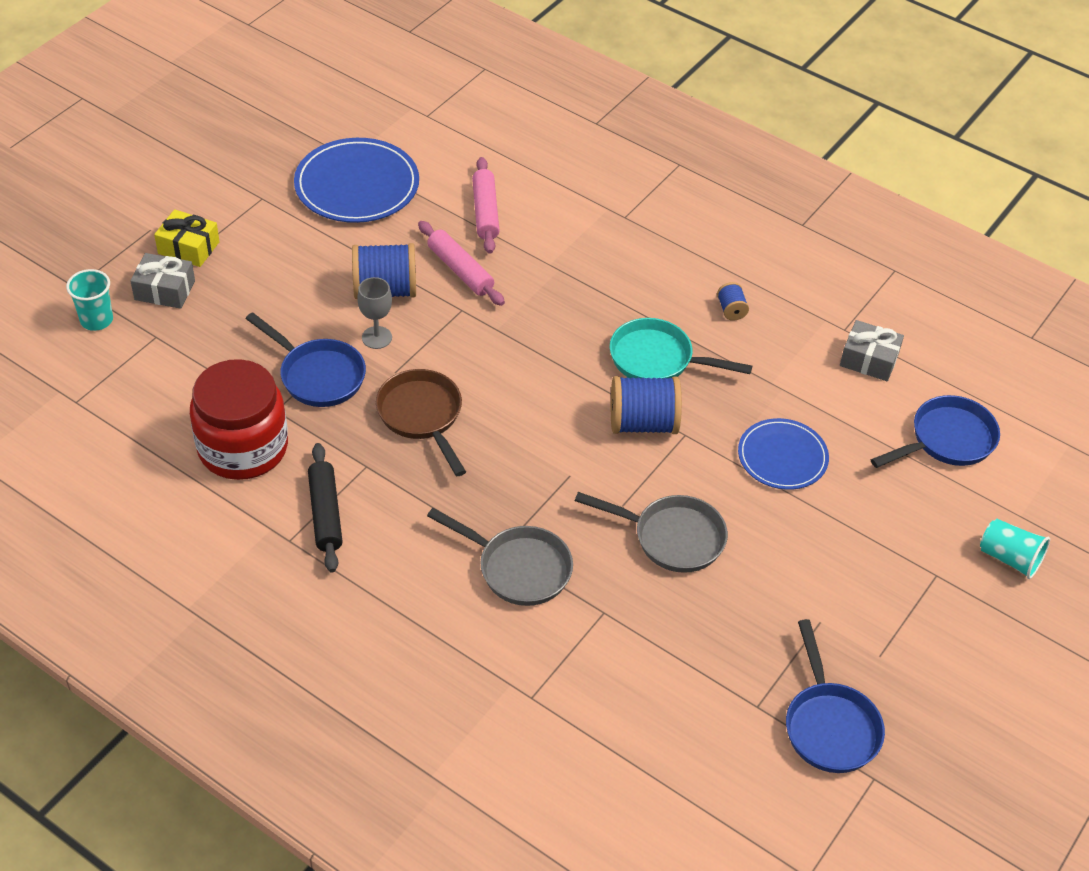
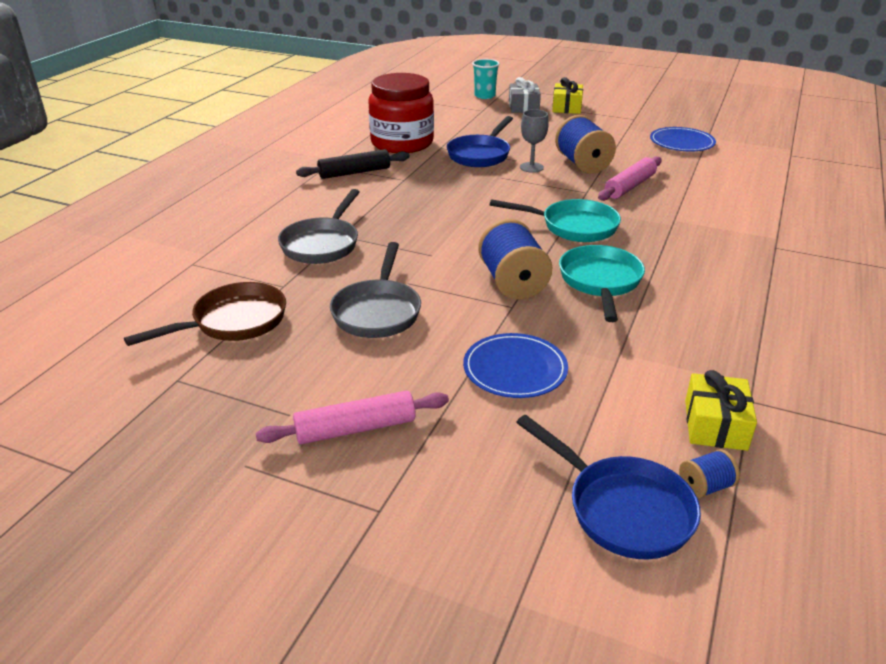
camera: 80 degrees right, 15 degrees down
(357, 185) = (681, 142): blue plate -> blue plate, size x0.64
(422, 416) = (462, 191): brown pan -> brown pan (233, 322)
(485, 212) = (707, 188): pink rolling pin -> pink rolling pin (355, 428)
(541, 345) = (573, 226): none -> turquoise pan
(731, 310) = (706, 317): blue spool -> blue spool (705, 487)
(829, 725) = (148, 432): blue pan -> none
(869, 360) = (715, 425): grey gift -> yellow gift
(1009, 558) = (430, 592): turquoise cup -> none

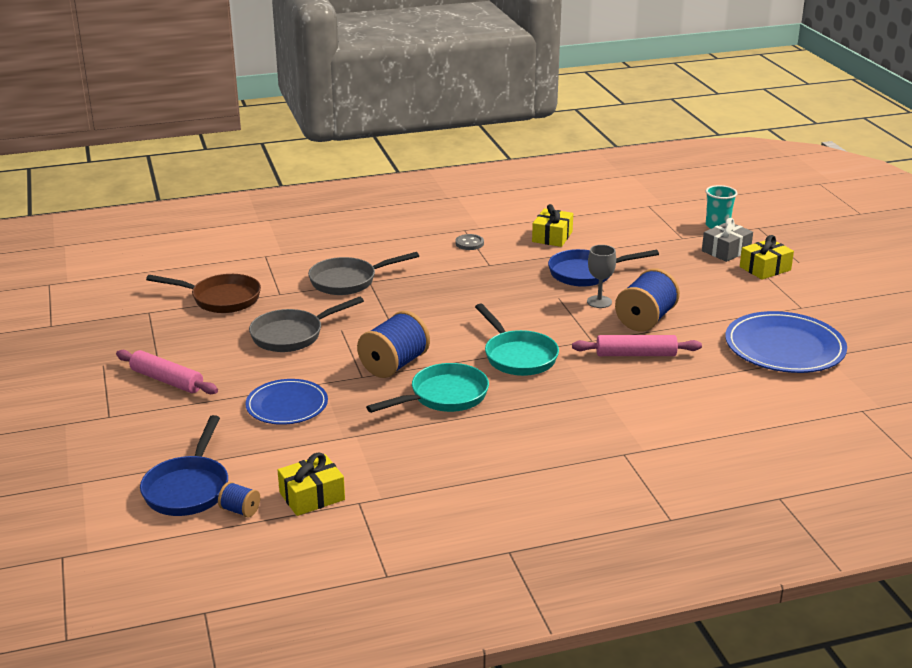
camera: 50 degrees right, 5 degrees down
(354, 172) = (469, 243): black rolling pin -> grey button
(402, 143) = (552, 236): red jar -> yellow gift
(681, 142) = (784, 347): blue plate -> blue plate, size x1.56

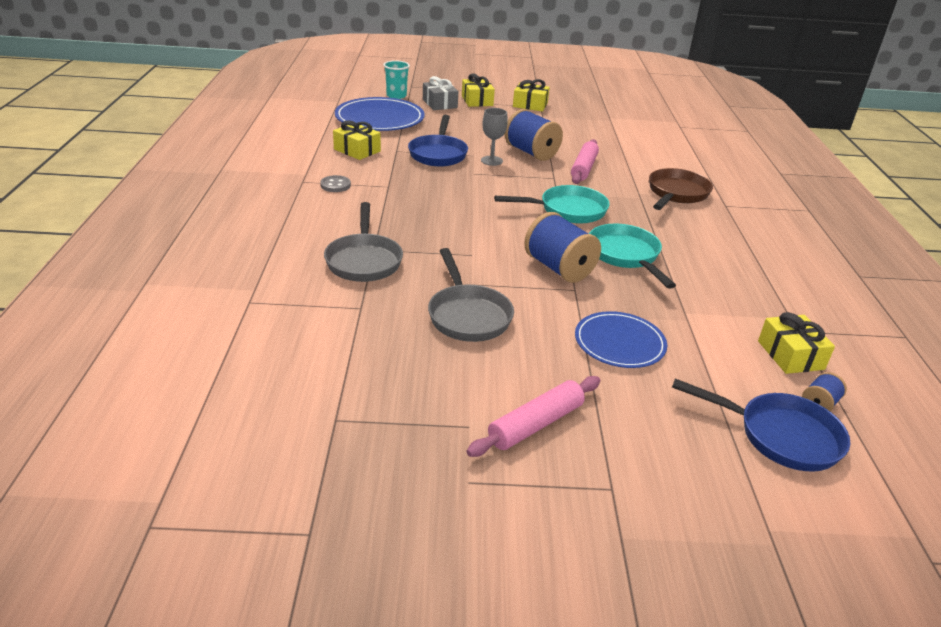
camera: 75 degrees left, 5 degrees up
(221, 299) = (342, 352): brown pan -> brown pan (676, 194)
(784, 347) = (593, 124): blue plate -> blue plate (379, 118)
(796, 300) = (530, 105): none -> yellow gift

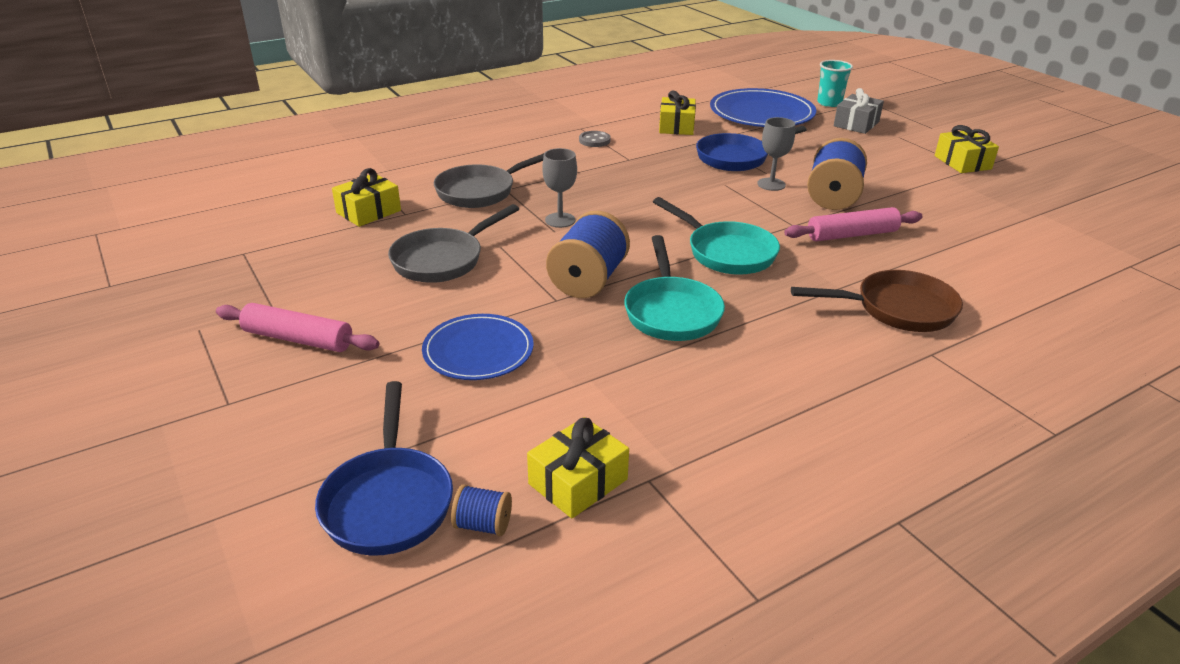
camera: 60 degrees right, 0 degrees up
(456, 246) = (560, 220): none -> grey goblet
(477, 101) = (906, 136): yellow gift -> yellow gift (368, 212)
(625, 256) = (671, 312): turquoise pan -> turquoise pan turned 135 degrees clockwise

